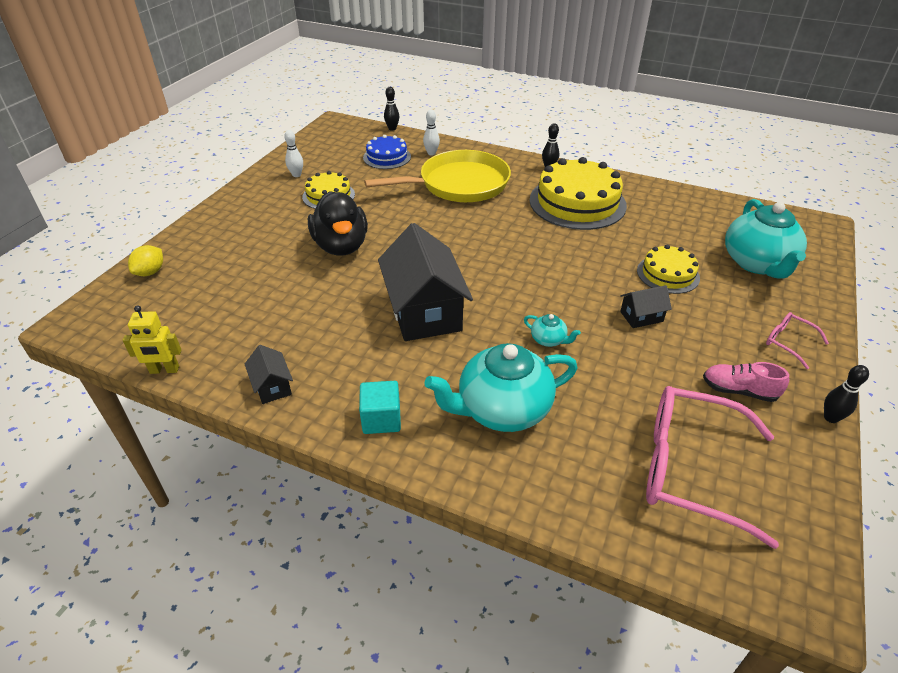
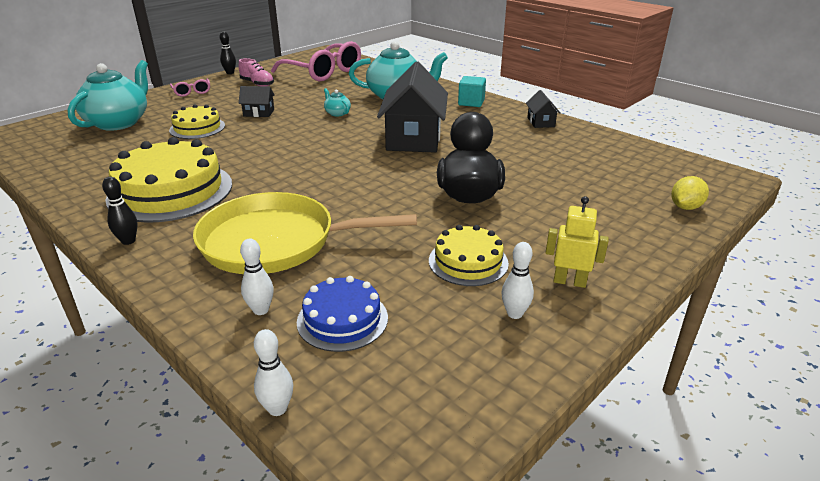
camera: 160 degrees left, 10 degrees down
(164, 370) = (625, 139): yellow robot -> yellow robot (569, 281)
(392, 128) = (277, 408): black bowling pin -> white bowling pin

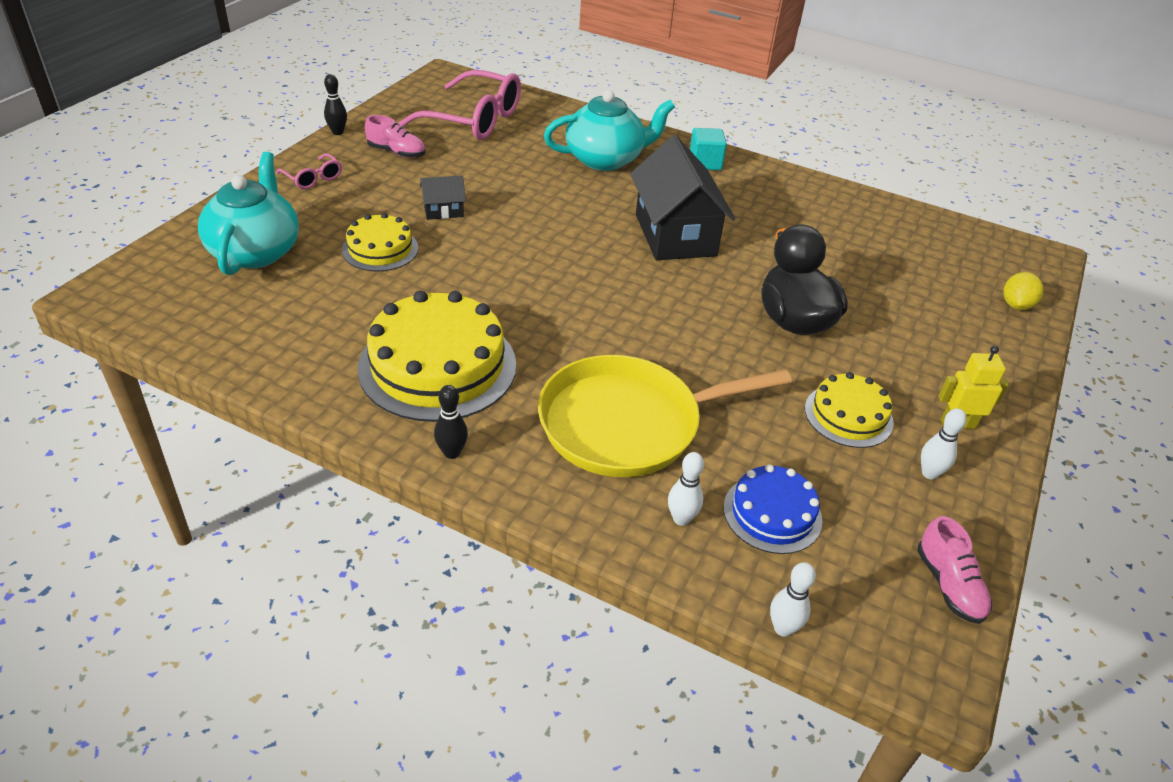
camera: 20 degrees left, 10 degrees up
(337, 113) = (549, 200): turquoise teapot -> none
(469, 406) = (948, 585): none -> pink shoe
(541, 122) = (805, 190): black house -> none

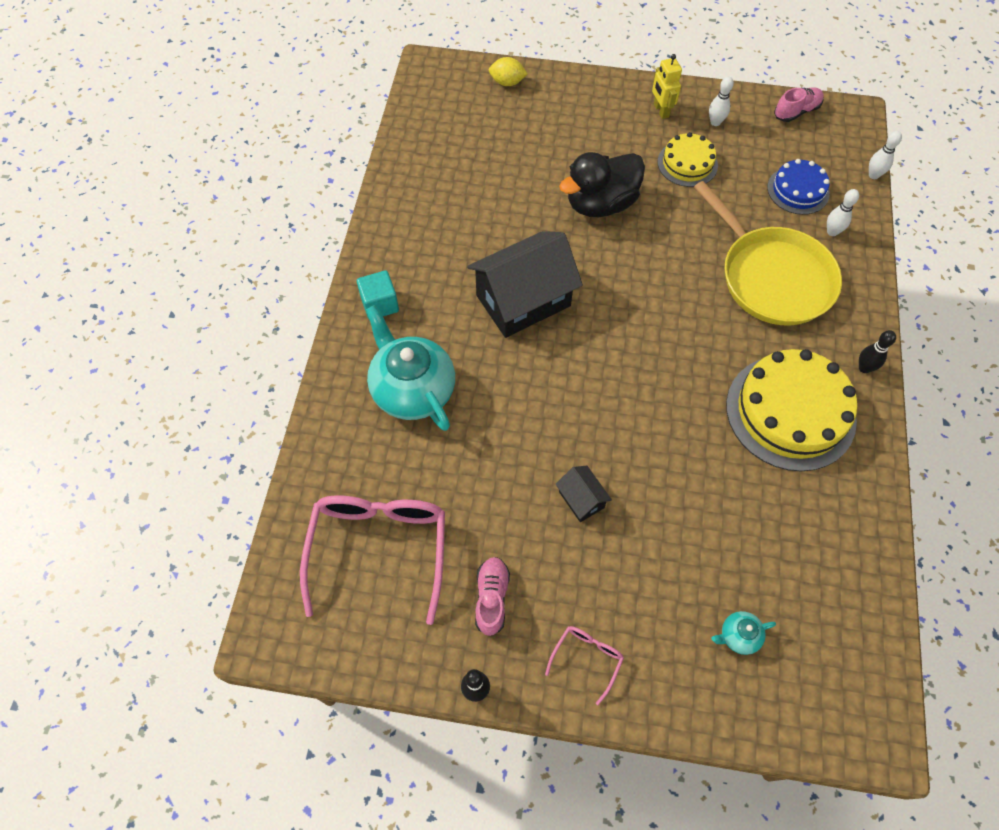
camera: 105 degrees left, 20 degrees up
(256, 251) = (738, 636): turquoise teapot -> turquoise teapot, size x0.43
(380, 249) = (672, 526): yellow cake -> none

